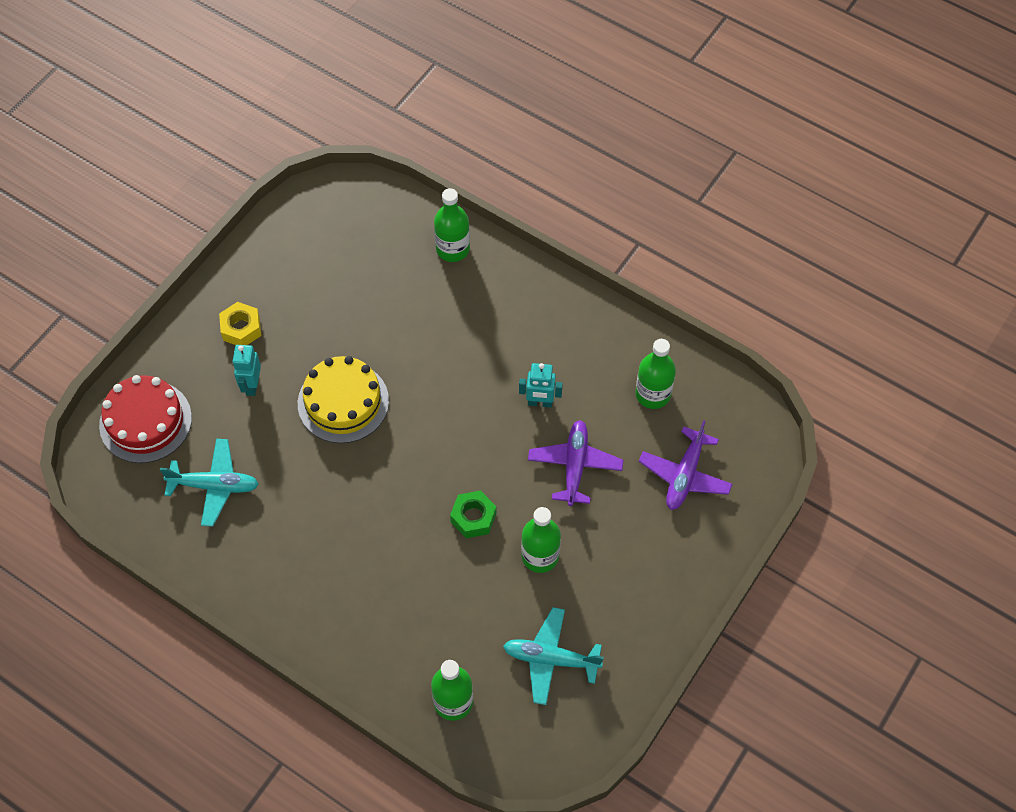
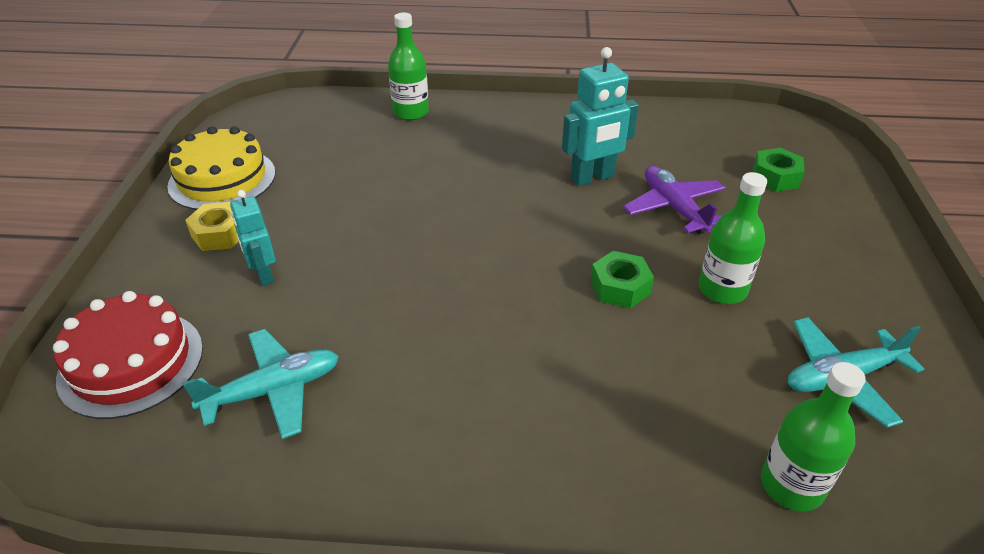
camera: 30 degrees left, 20 degrees down
(343, 402) = (387, 249): yellow cake -> yellow cake (222, 179)
(540, 403) = (592, 178): turquoise robot -> turquoise robot, size x1.55
(653, 394) = (684, 138): green bottle -> none
(685, 475) = (775, 177): purple plane -> green nut

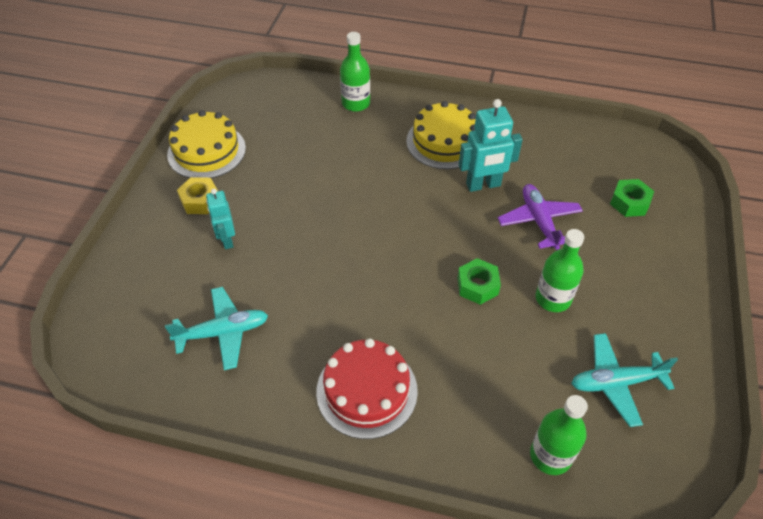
camera: 10 degrees right, 10 degrees up
(131, 363) = (134, 297): red cake -> red cake (367, 391)
(531, 139) = (444, 142): none -> yellow cake

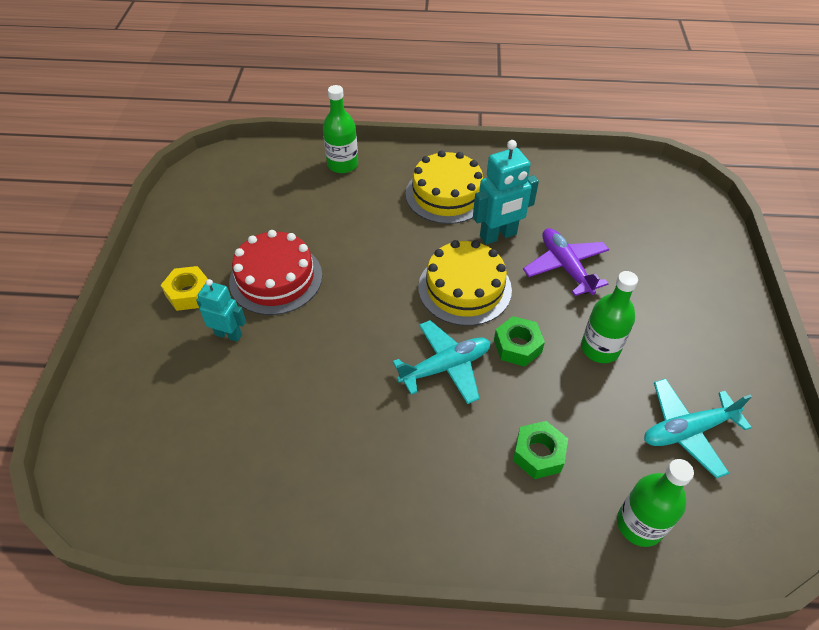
camera: 10 degrees left, 0 degrees up
(206, 151) = (186, 237): yellow cake -> yellow cake (464, 288)
(223, 332) = (244, 442): turquoise plane -> turquoise plane (445, 367)
(227, 240) = (228, 334): turquoise robot -> turquoise robot turned 135 degrees clockwise
(367, 391) = (423, 484): red cake -> red cake (276, 278)
(629, 202) = (652, 235): green nut -> green nut (538, 454)

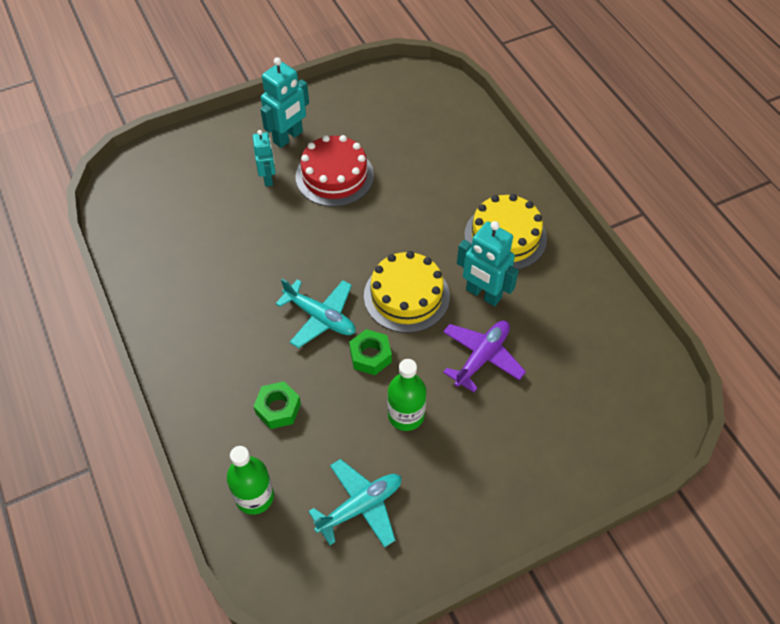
camera: 60 degrees right, 5 degrees up
(189, 293) = (288, 137): yellow nut -> turquoise robot
(342, 164) = (484, 152): green bottle -> none
(687, 430) = (360, 507): turquoise plane -> turquoise plane turned 105 degrees clockwise

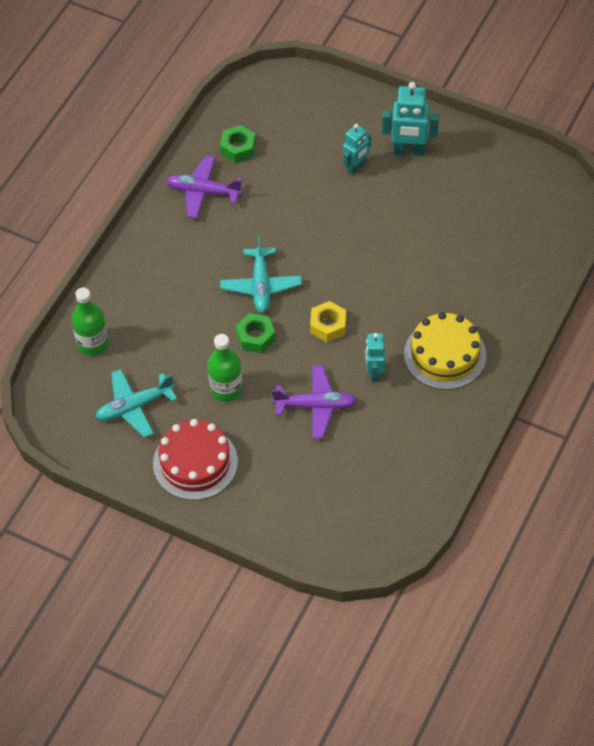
camera: 55 degrees right, 0 degrees up
(179, 296) = (203, 192): none -> purple plane
(278, 408) = (166, 312): green nut -> green nut (238, 148)
(334, 176) = (399, 206): red cake -> red cake (195, 462)
(360, 507) = (135, 407): turquoise plane -> turquoise plane turned 135 degrees clockwise
(406, 296) = (328, 325): yellow cake -> yellow nut
(483, 294) = (374, 373): turquoise robot -> turquoise robot, size x0.65

